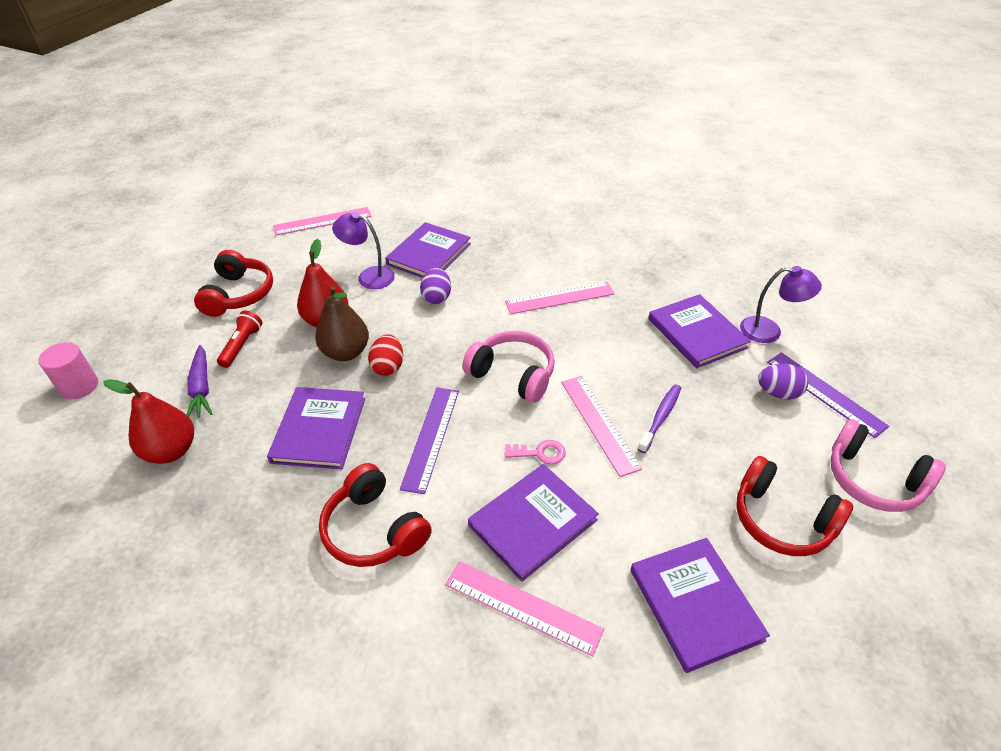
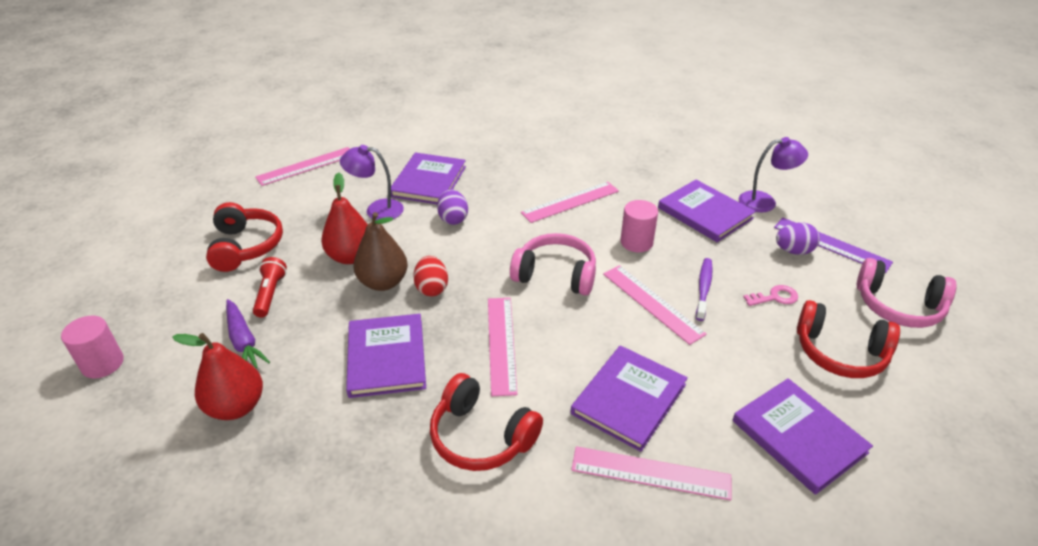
camera: 15 degrees left, 5 degrees down
(431, 438) = (501, 344): purple ruler -> pink ruler
(540, 453) = (609, 338): pink key -> pink key (775, 297)
(610, 353) = (636, 242): none -> pink cylinder

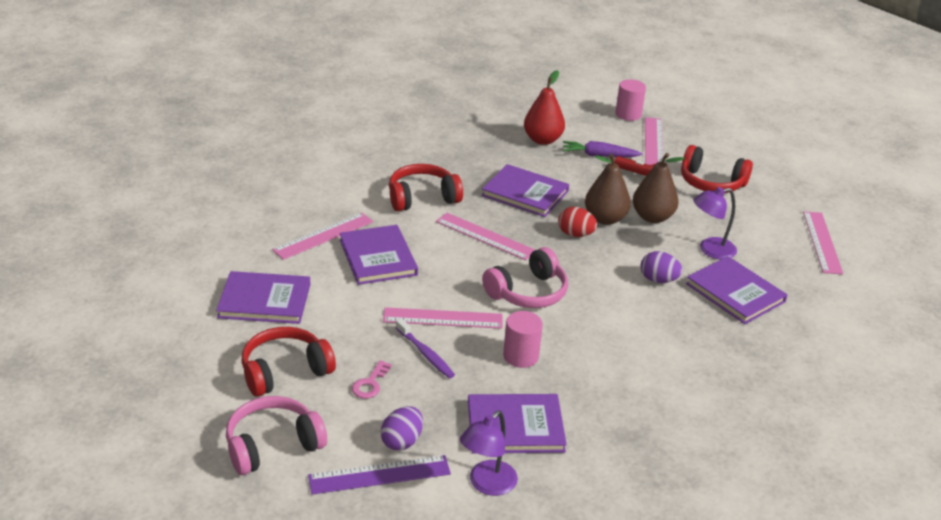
camera: 125 degrees right, 5 degrees down
(351, 257) = (652, 217): red pear -> brown pear
(376, 210) = (710, 250): purple lamp -> purple lamp turned 150 degrees counterclockwise
(570, 202) = (621, 354): pink ruler -> pink ruler (653, 141)

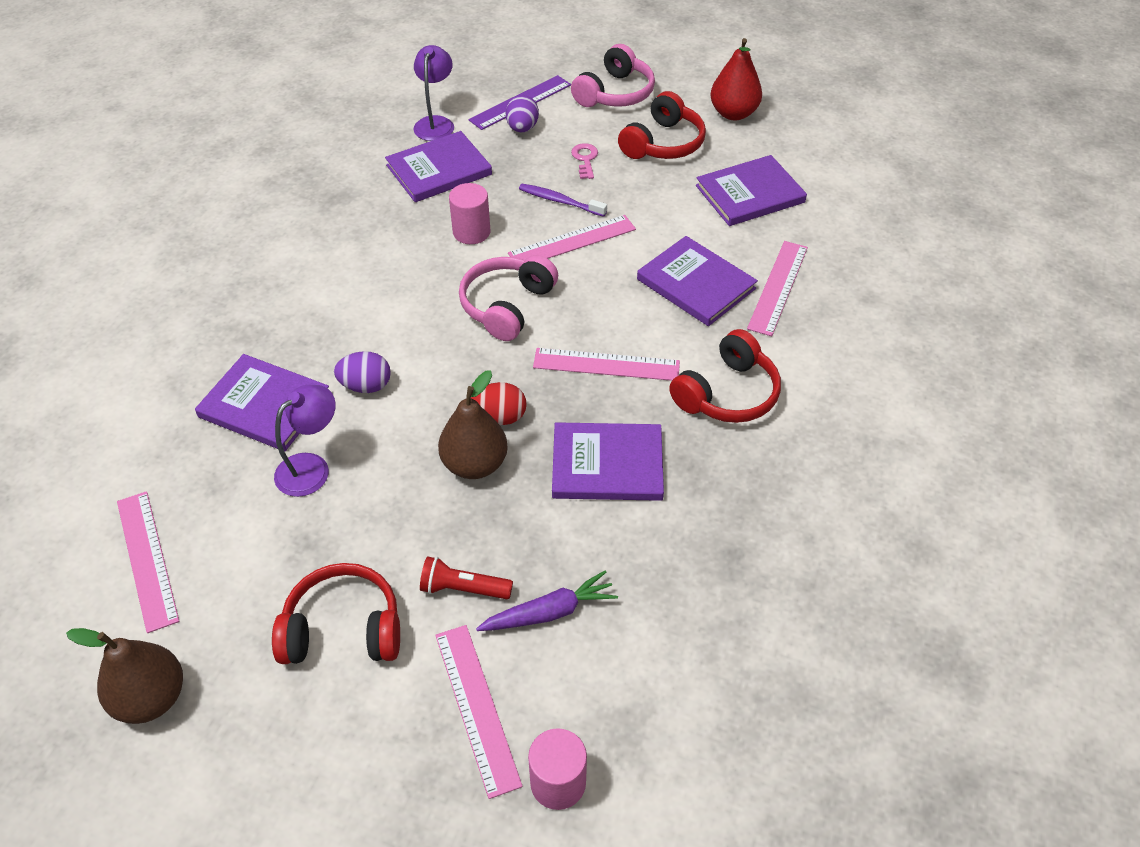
camera: 155 degrees right, 15 degrees up
(542, 140) = (659, 609): red pear -> red pear (733, 113)
(652, 217) = (411, 498): brown pear -> brown pear (151, 698)

